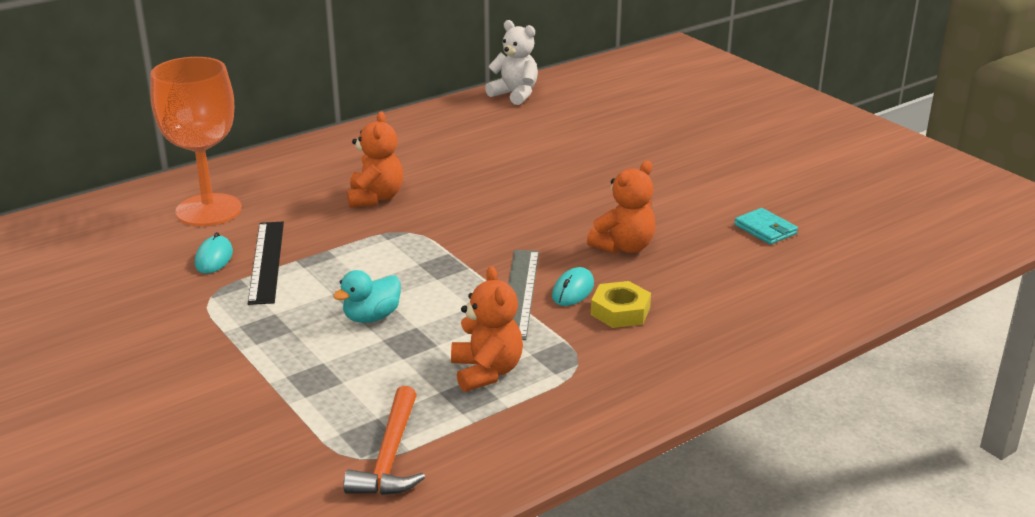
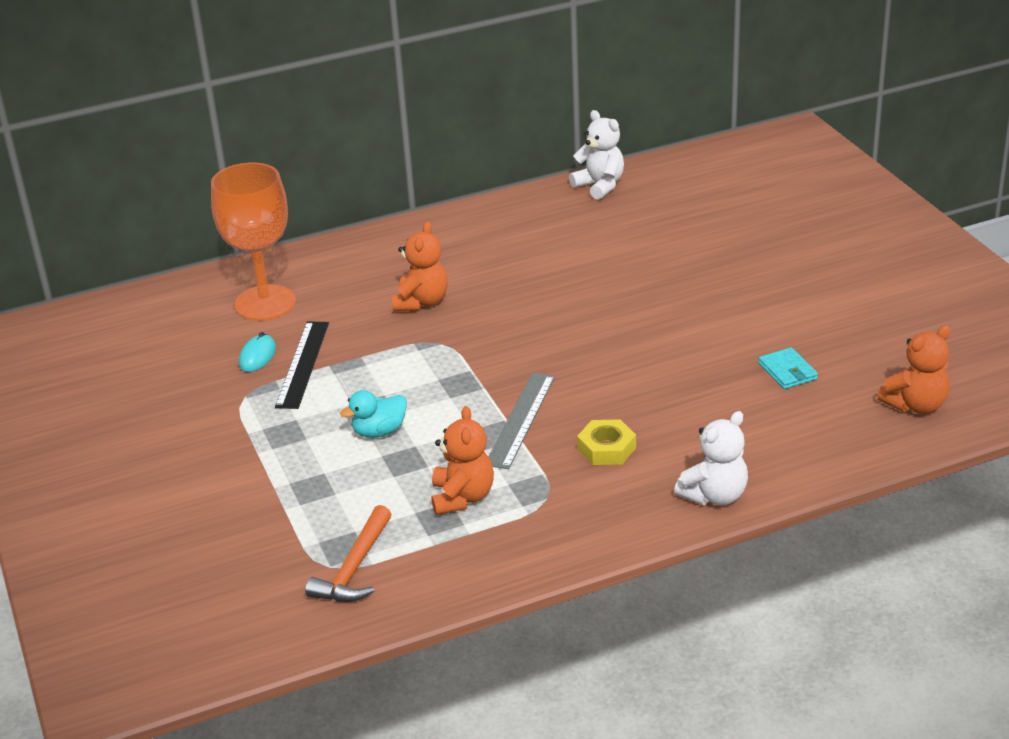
camera: 15 degrees right, 5 degrees up
(573, 290) = (571, 422): turquoise mouse -> none
(624, 247) = (638, 379): orange teddy bear -> orange teddy bear (916, 405)
(751, 344) = (714, 495): none -> white teddy bear

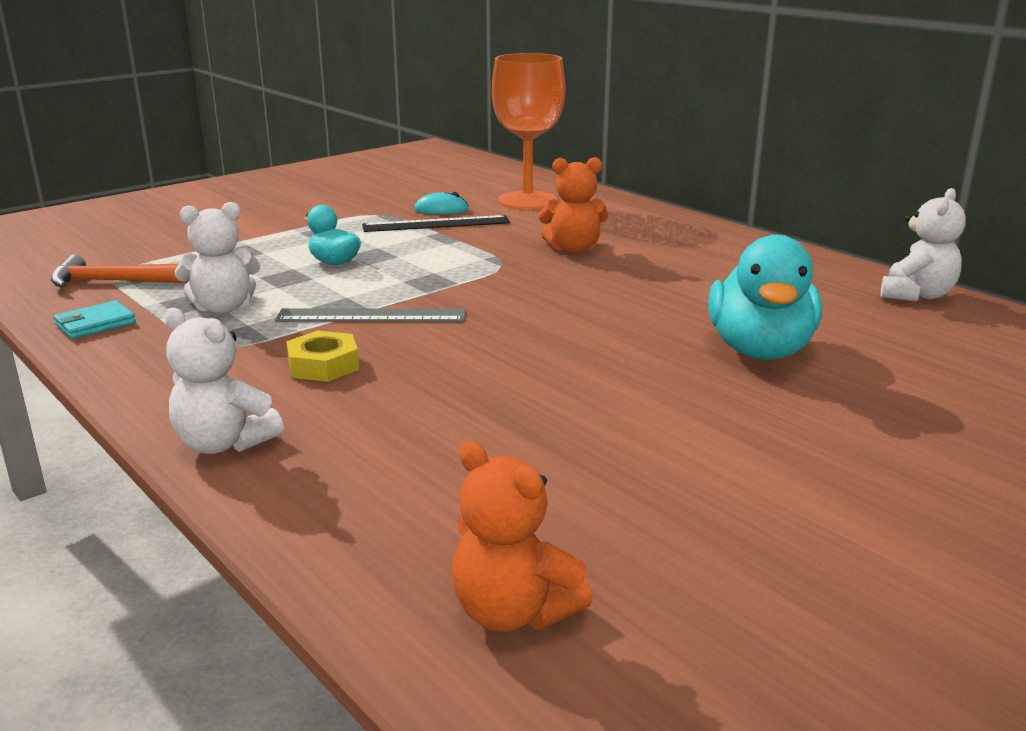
camera: 70 degrees right, 10 degrees down
(462, 497) = (223, 308): orange teddy bear -> white teddy bear
(660, 267) = (760, 350): none -> turquoise duck
(787, 371) = (556, 469): turquoise wallet -> turquoise wallet (95, 324)

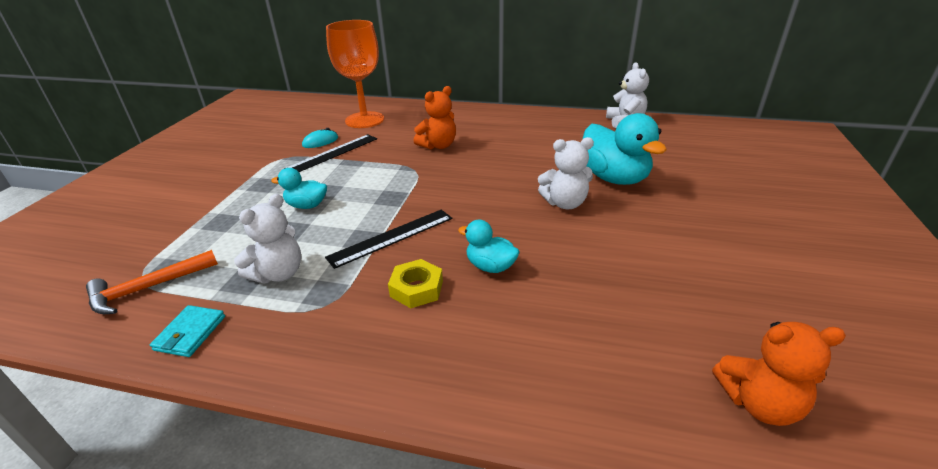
camera: 35 degrees left, 10 degrees up
(224, 443) = (445, 385): white teddy bear -> white teddy bear (565, 203)
(371, 316) = (391, 237): grey ruler -> black ruler
(430, 376) = (490, 266): none -> turquoise duck

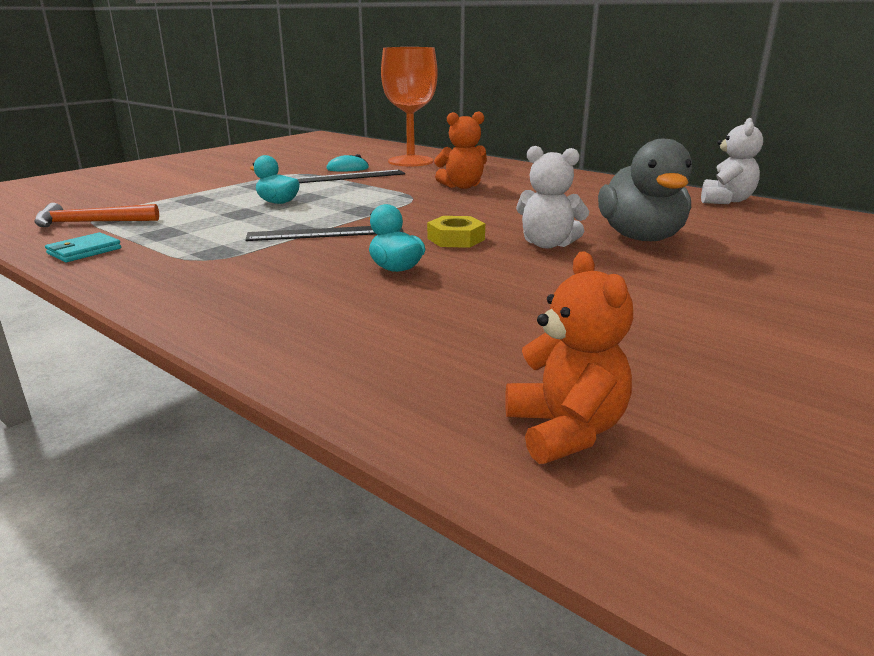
camera: 25 degrees right, 10 degrees down
(278, 273) = (196, 235): white teddy bear -> none
(416, 288) = (301, 267): yellow nut -> yellow nut (456, 239)
(614, 178) = (641, 237): turquoise duck -> grey duck
(759, 403) = (565, 430): orange teddy bear -> orange teddy bear turned 135 degrees counterclockwise

